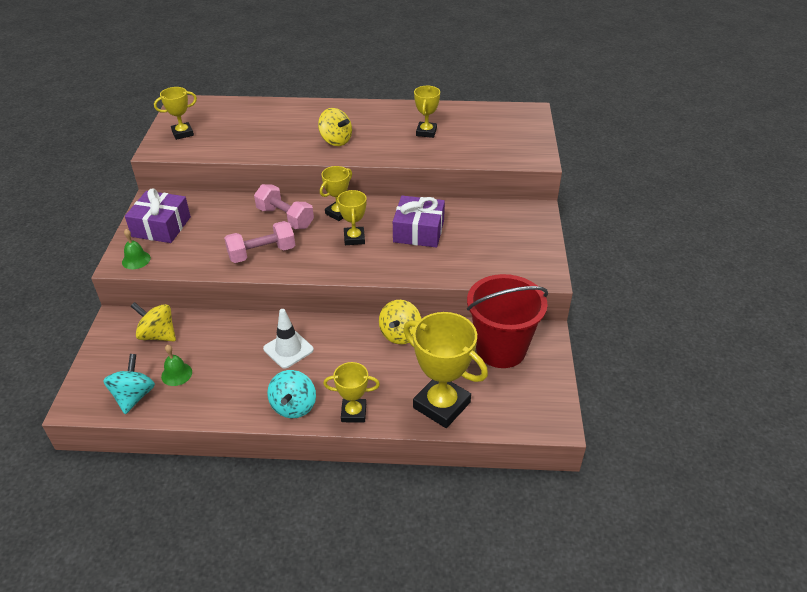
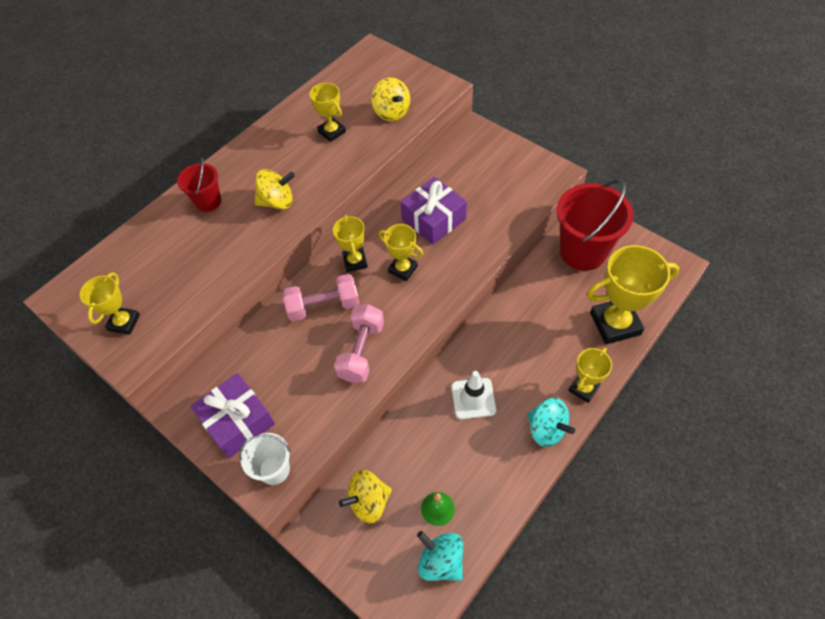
camera: 50 degrees left, 15 degrees up
(136, 260) = (274, 469): green bell -> white bucket
(307, 115) = (208, 202): none -> red bucket
(400, 334) = (517, 307): yellow spinning top -> yellow spinning top (391, 112)

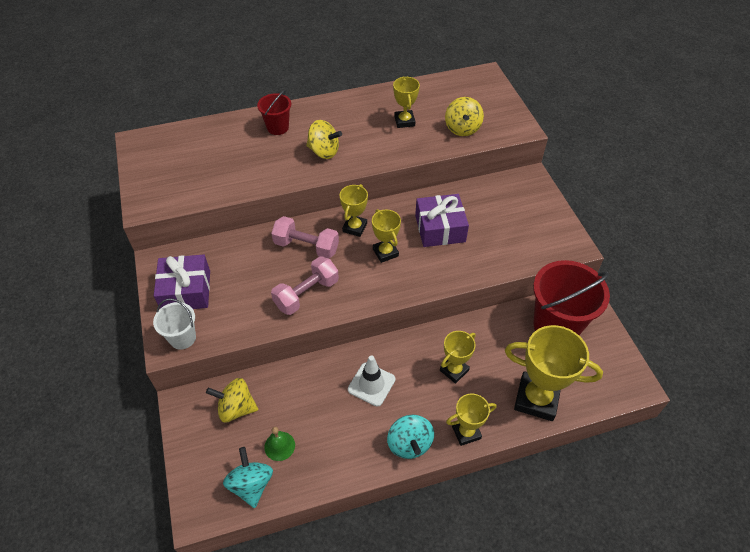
camera: 30 degrees right, 5 degrees down
(124, 322) = (160, 179): yellow trophy -> yellow trophy (454, 370)

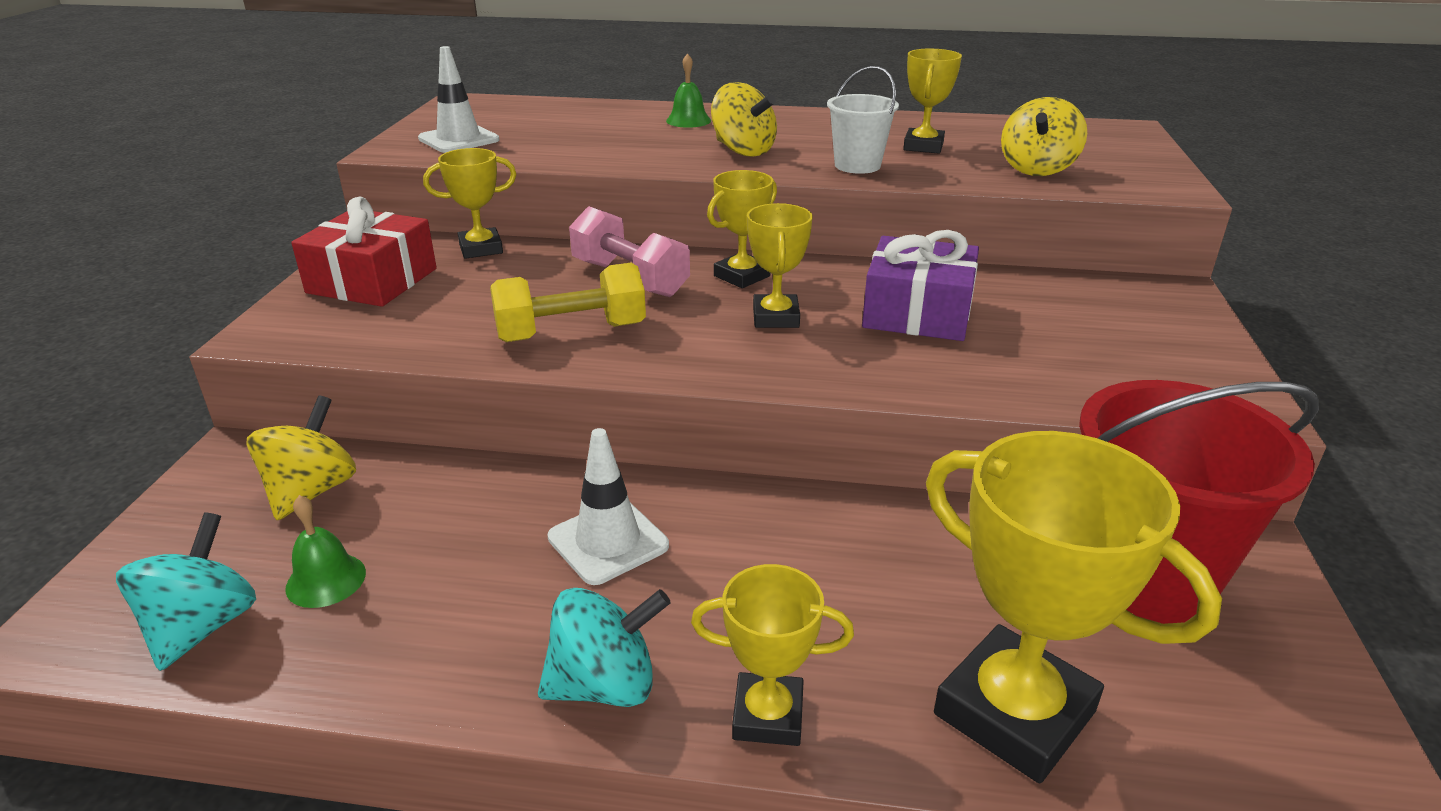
camera: 25 degrees right, 20 degrees down
(171, 184) = (459, 139): none -> white traffic cone
(182, 338) = (298, 330): white bucket -> white bucket (857, 165)
(186, 291) = (372, 281): purple gift -> red gift
(236, 408) = (312, 491): yellow spinning top -> yellow spinning top turned 75 degrees clockwise
(277, 127) = (688, 120): red bucket -> green bell
(306, 294) = (571, 332): pink dumbbell -> yellow dumbbell
(409, 444) = (605, 684): turquoise spinning top -> turquoise spinning top turned 120 degrees counterclockwise
(454, 370) = (819, 579): yellow trophy -> yellow trophy (481, 249)

